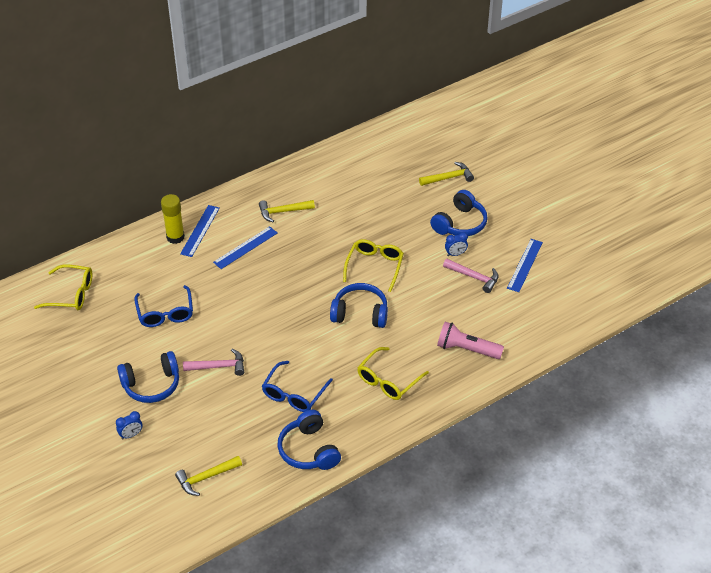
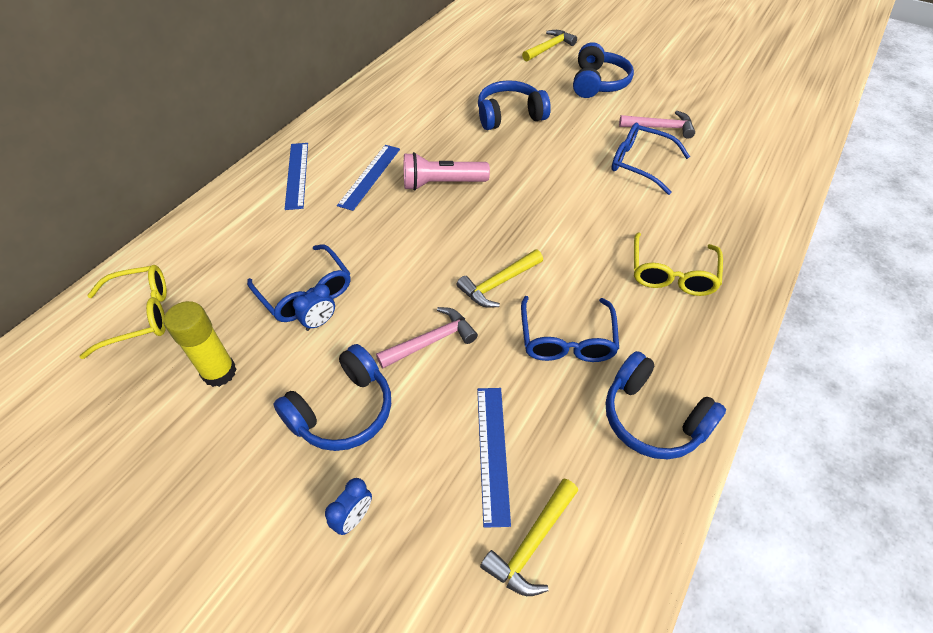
camera: 25 degrees left, 5 degrees up
(175, 237) = (267, 192): yellow glue stick -> yellow glue stick (219, 372)
(283, 212) = (391, 126): yellow hammer -> yellow hammer (498, 284)
(360, 313) = (569, 205): blue headphones -> blue headphones (509, 116)
(374, 266) = (543, 150): yellow glasses -> none
(433, 300) = (639, 164): none -> blue glasses
(455, 254) = (620, 112): blue clock -> blue clock (319, 322)
(466, 349) = (726, 204): pink flashlight -> pink flashlight (441, 184)
(524, 265) = (699, 101): blue ruler -> blue ruler (492, 452)

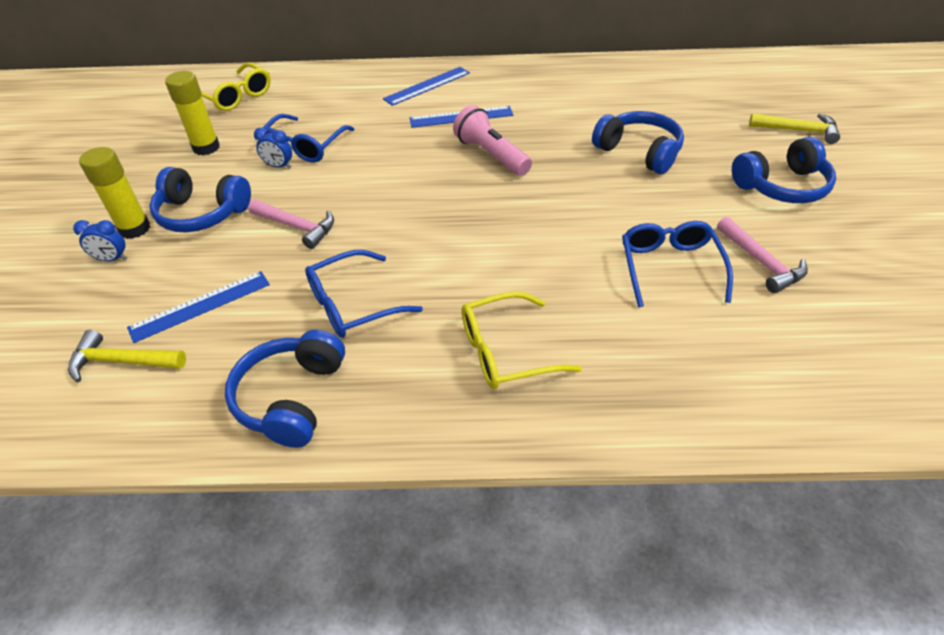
camera: 60 degrees right, 5 degrees down
(315, 482) = (135, 229): none -> yellow glue stick
(498, 284) = (391, 237): yellow hammer -> none

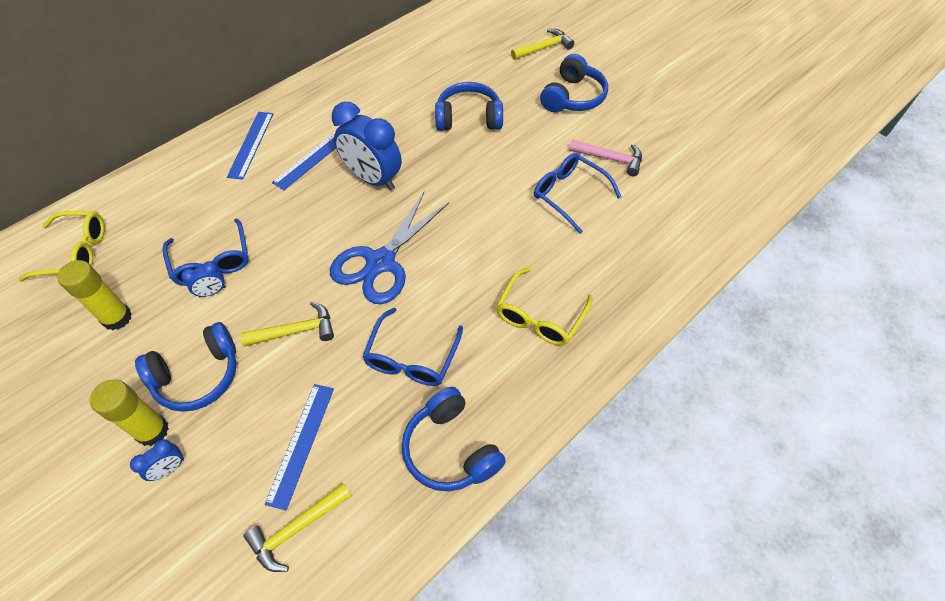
camera: 45 degrees left, 10 degrees up
(297, 227) = (296, 331): pink hammer -> yellow hammer
(420, 218) = (381, 262): none -> blue scissors
(491, 155) = (373, 179): pink flashlight -> blue clock

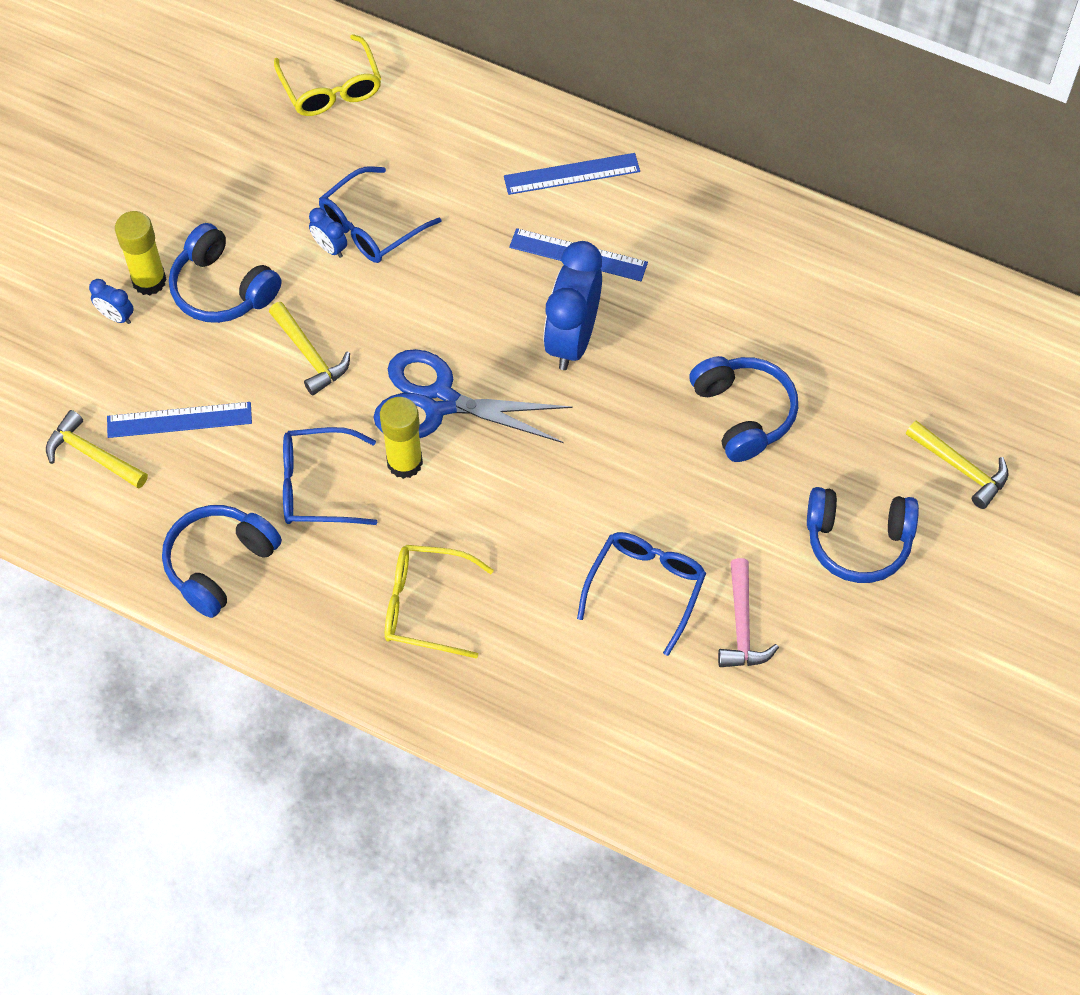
camera: 70 degrees right, 5 degrees up
(117, 318) = (263, 176): yellow glue stick -> yellow glue stick (404, 462)

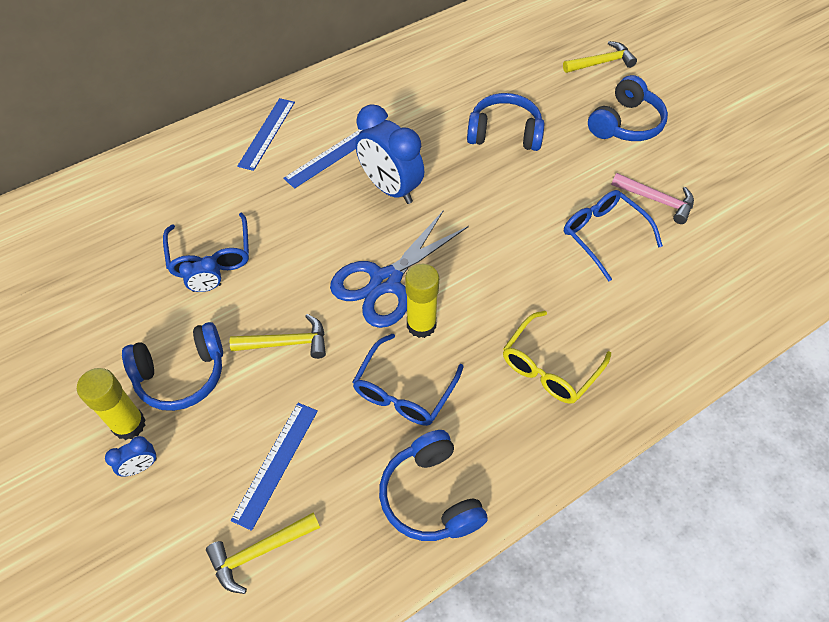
camera: 60 degrees left, 5 degrees down
(331, 88) = (76, 226): yellow glasses -> none

